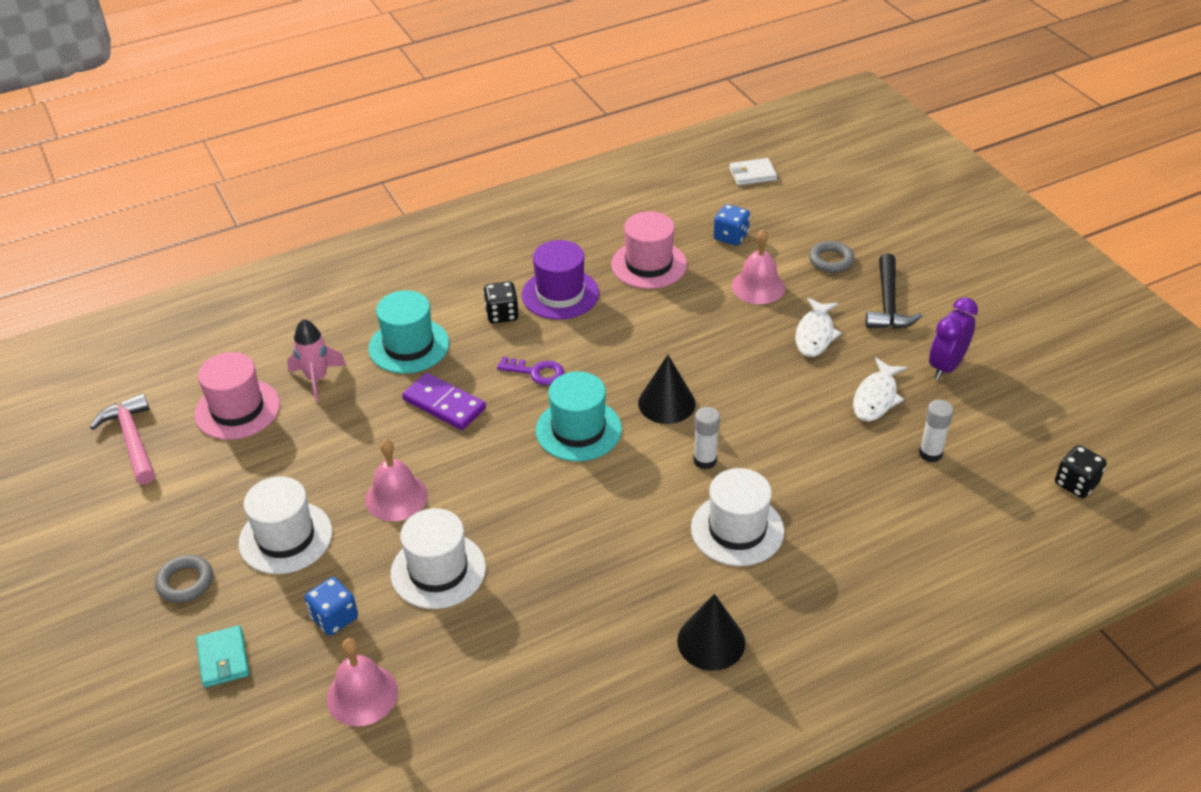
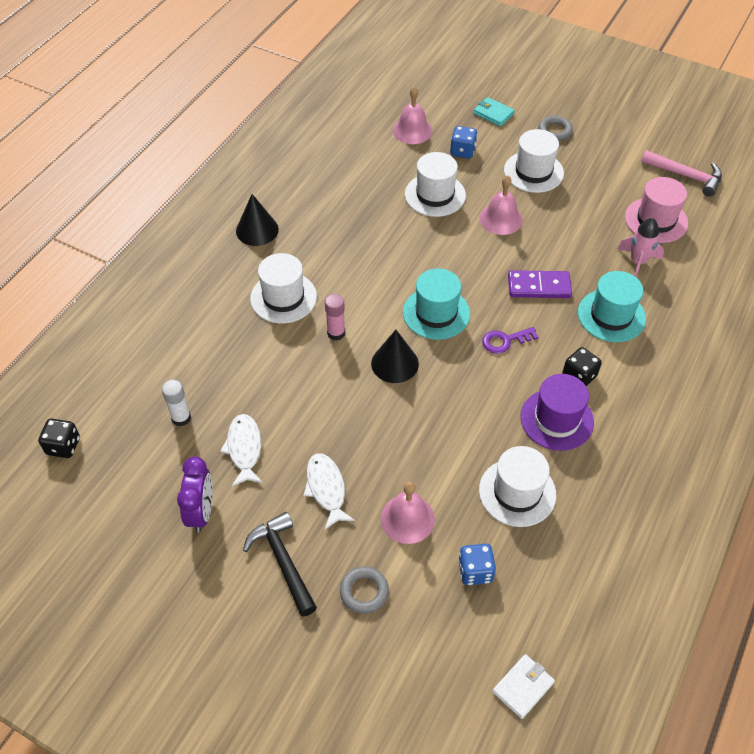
camera: 145 degrees right, 10 degrees up
(649, 264) = (517, 492): pink hat -> white hat
(705, 460) = (336, 333): white glue stick -> pink glue stick

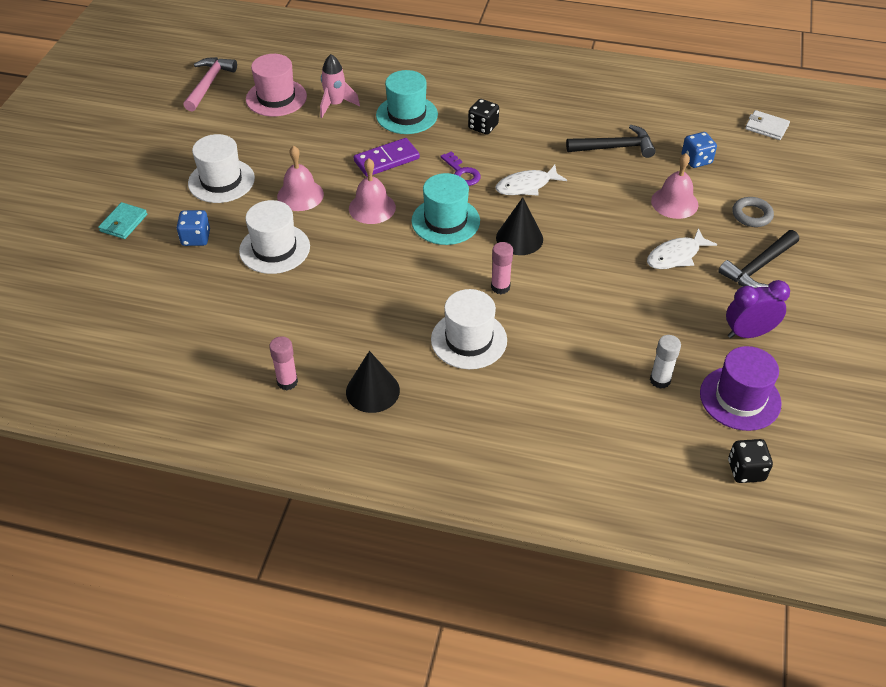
camera: 105 degrees left, 5 degrees down
(244, 449) = (667, 321): white fish -> white fish (526, 186)
(287, 185) = (287, 382): none -> pink glue stick
(412, 130) = (163, 286): pink bell -> pink bell (372, 208)
(517, 492) = (615, 147): white hat -> black hammer
(539, 286) = (386, 160): purple domino -> purple domino turned 75 degrees clockwise
(554, 131) = (150, 173): grey ring -> none
(556, 419) = (534, 134): purple hat -> purple hat (740, 398)

